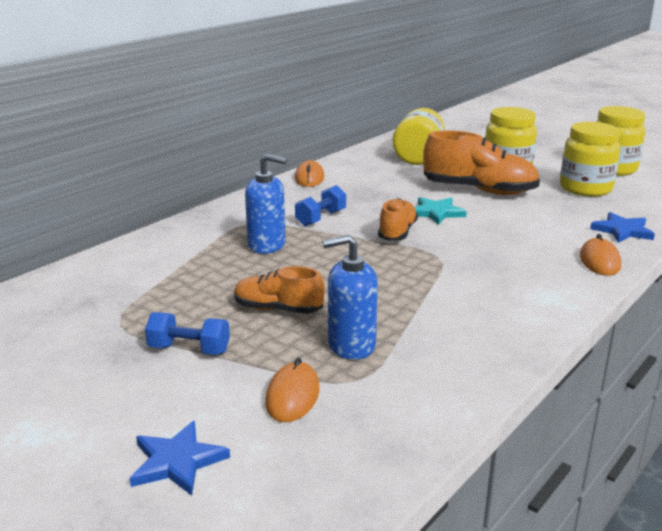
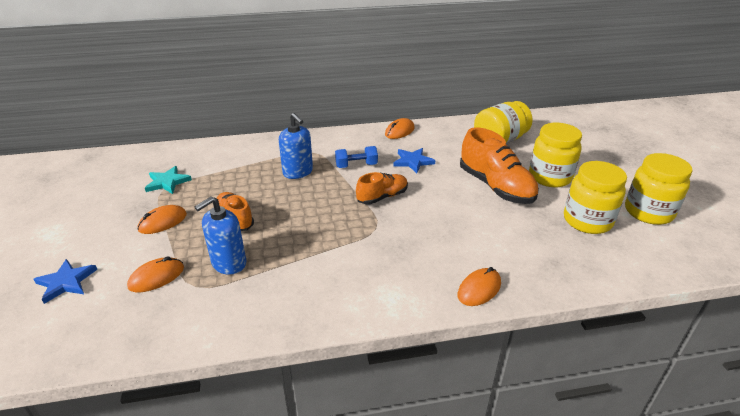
camera: 40 degrees right, 10 degrees up
(189, 350) = (163, 222): blue dumbbell -> orange mouse
(351, 345) = (228, 263): blue soap dispenser -> blue soap dispenser turned 75 degrees counterclockwise
(436, 213) = (433, 192): turquoise star -> turquoise star (167, 182)
(622, 230) = (547, 273): blue star -> blue star (413, 161)

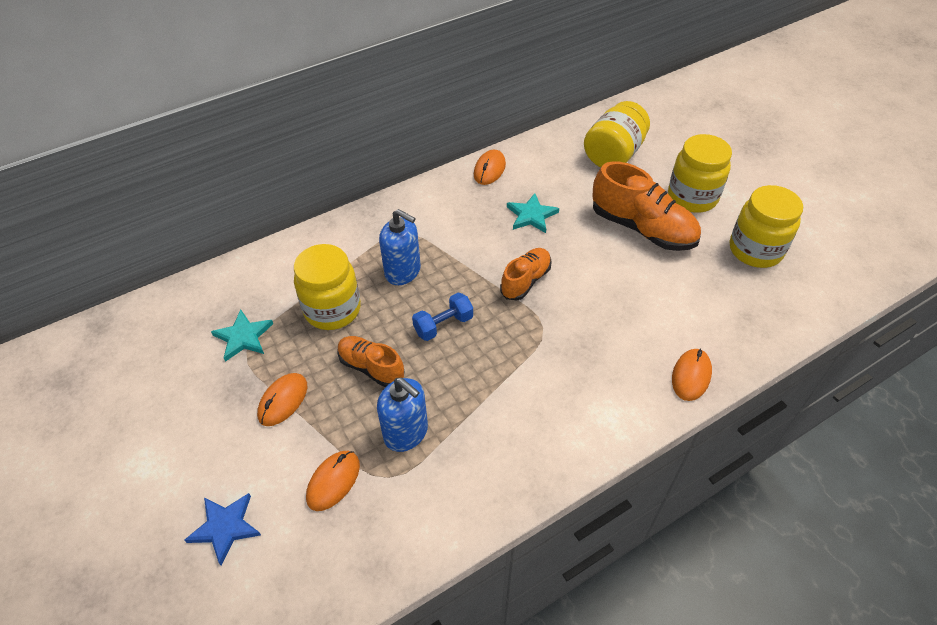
camera: 20 degrees left, 15 degrees up
(228, 263) = (406, 433): blue soap dispenser -> blue soap dispenser turned 75 degrees counterclockwise
(356, 165) = (468, 241): blue dumbbell -> blue dumbbell (443, 325)
(413, 161) = (531, 215): blue star -> turquoise star
(648, 212) = (808, 220): yellow jar -> yellow jar (332, 310)

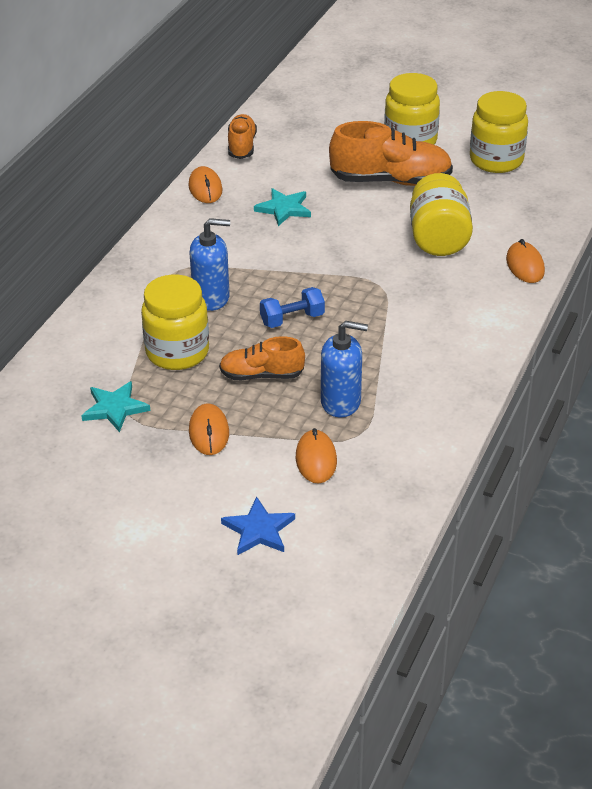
camera: 35 degrees left, 10 degrees down
(443, 325) = (292, 319): blue dumbbell -> blue dumbbell turned 45 degrees clockwise
(525, 281) = (330, 258): orange shoe -> orange shoe (242, 146)
(613, 154) = (309, 133): yellow jar -> yellow jar (438, 238)

